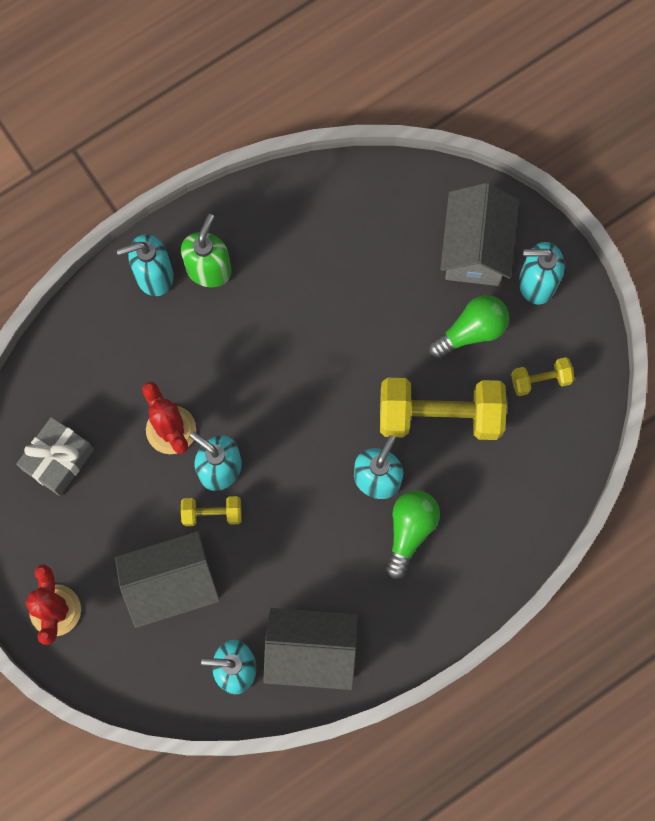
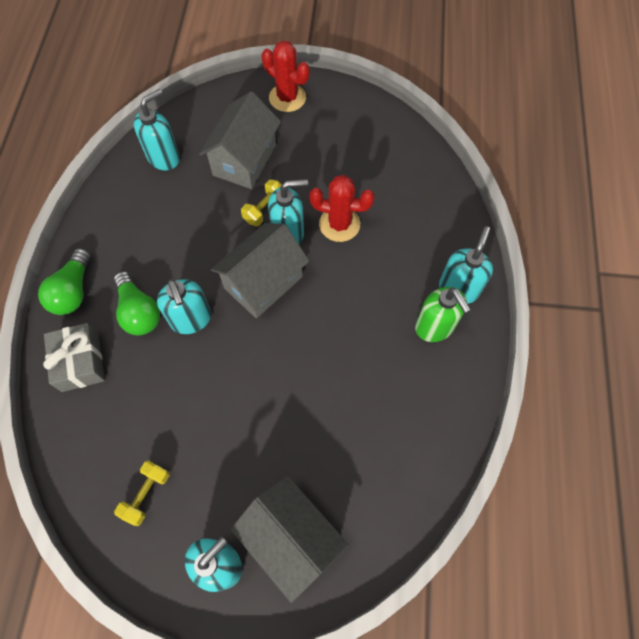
camera: 130 degrees right, 10 degrees down
(58, 459) = (376, 154): grey gift -> grey gift (80, 362)
(311, 651) = (131, 201): grey house -> grey house (263, 282)
(440, 415) = (192, 396): yellow dumbbell -> none
(471, 331) = (230, 474): green light bulb -> green light bulb (73, 291)

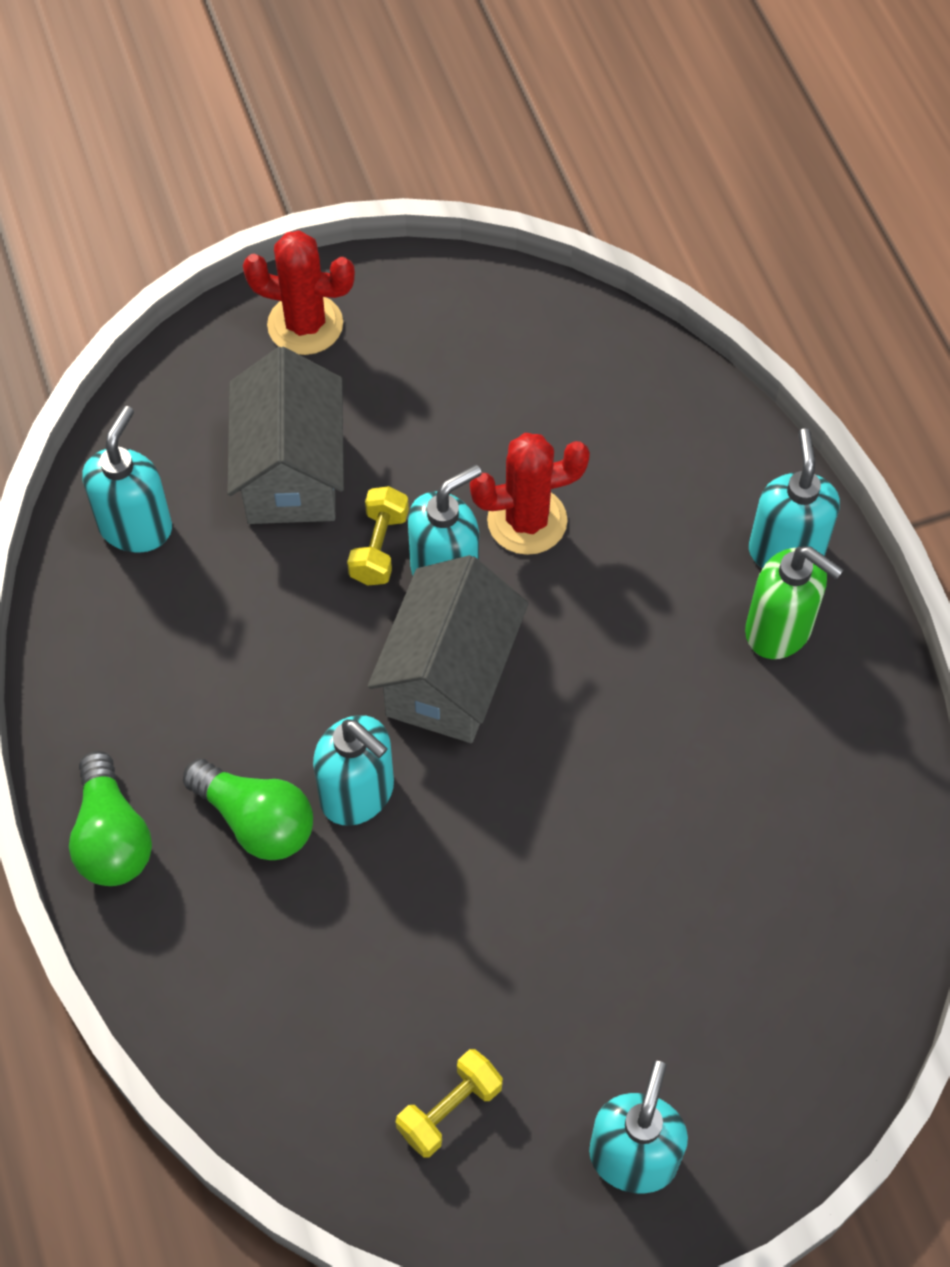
camera: 25 degrees left, 5 degrees down
(80, 362) = (202, 951): grey gift -> none
(146, 494) = (449, 1110): yellow dumbbell -> yellow dumbbell turned 45 degrees clockwise
(291, 538) = (725, 1065): grey house -> none

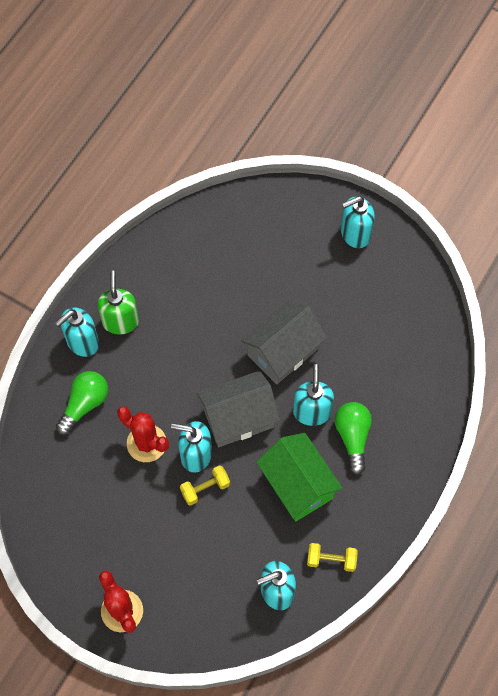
camera: 130 degrees left, 5 degrees up
(112, 837) = (403, 481): green light bulb -> green light bulb (84, 404)
(260, 677) = (297, 485): none -> green house
(291, 472) = (200, 552): grey house -> grey house (283, 352)
(449, 1110) = (390, 296): yellow dumbbell -> yellow dumbbell (331, 560)

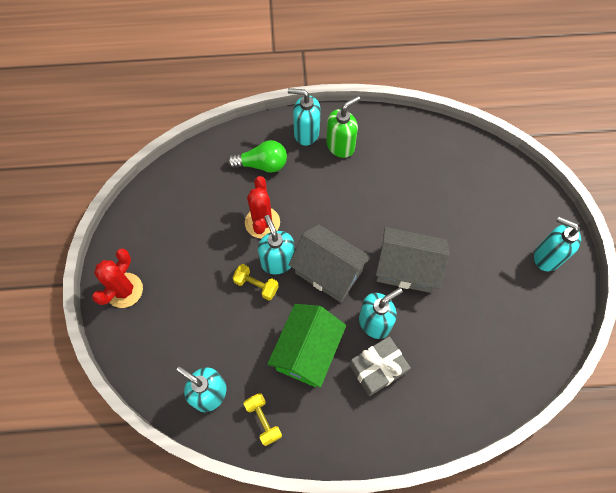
camera: 55 degrees right, 0 degrees up
(352, 437) = (377, 368): green light bulb -> grey gift

